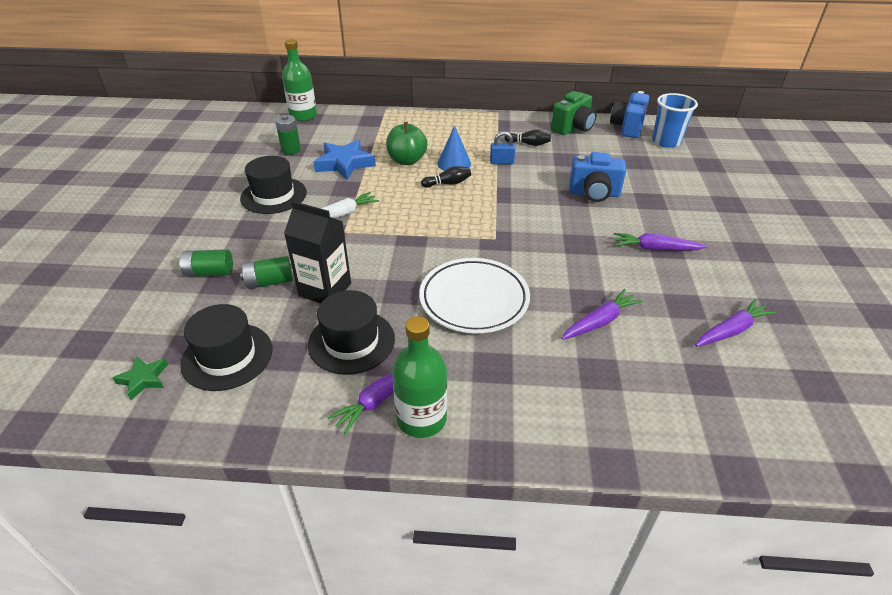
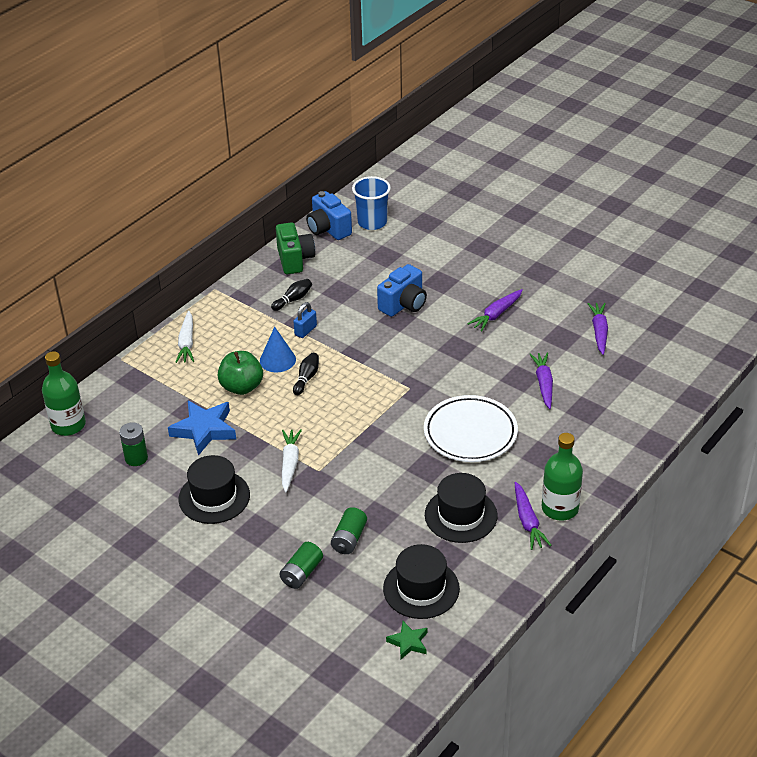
camera: 55 degrees left, 0 degrees up
(325, 289) = (388, 509): black carton -> none
(429, 123) = (187, 343): none -> white carrot

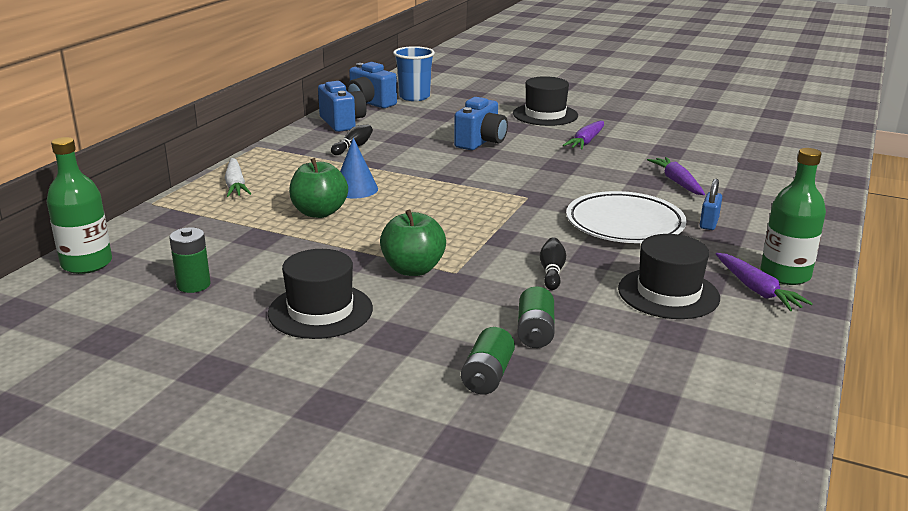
camera: 15 degrees left, 15 degrees down
(204, 430) = (283, 251): blue star -> none
(290, 463) = (413, 269): white carrot -> green apple
(295, 260) = (342, 123): green camera -> blue camera
(305, 330) = (379, 166): blue padlock -> blue padlock (709, 223)
(306, 378) = (398, 199): black bowling pin -> black bowling pin (552, 272)
(408, 642) = (698, 436): green star -> none
(421, 588) = (671, 372): black hat -> black hat (545, 115)
(599, 331) = (703, 145): purple carrot -> none

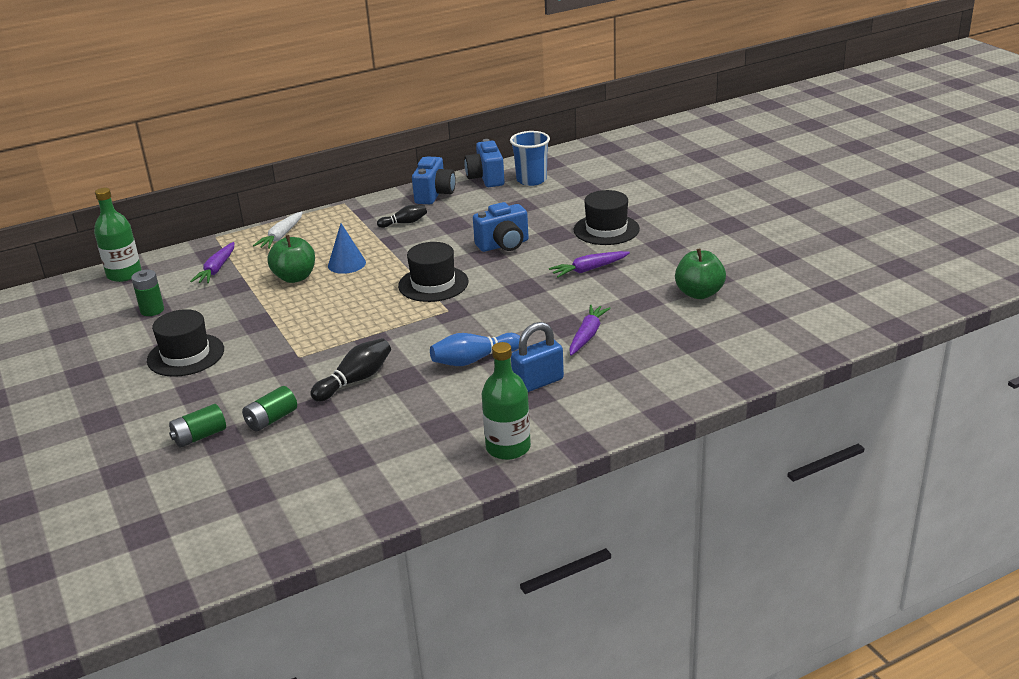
camera: 40 degrees right, 5 degrees up
(413, 269) = (278, 345): green apple -> green apple (699, 293)
(552, 272) = (355, 380): black bowling pin -> black bowling pin, size x1.52
(624, 224) = (473, 360): white plate -> blue bowling pin
(668, 293) = (399, 427): black hat -> black hat (433, 284)
(709, 223) = (538, 382): blue padlock -> blue padlock, size x1.55
(757, 290) = (463, 451): purple carrot -> purple carrot (216, 269)

